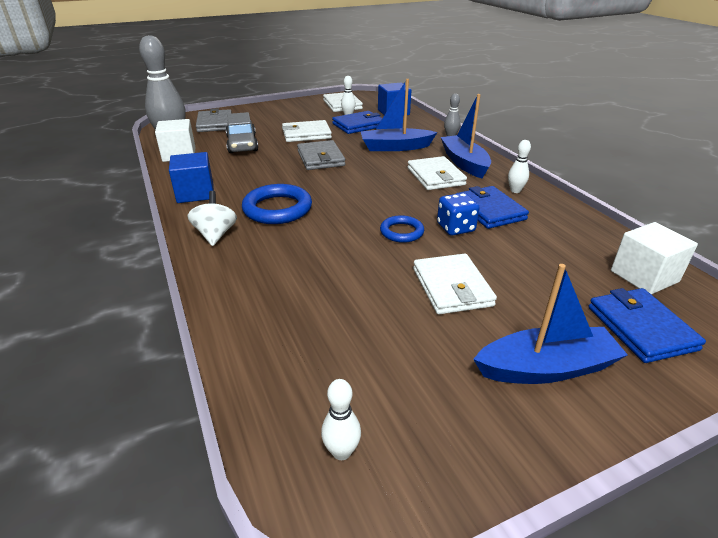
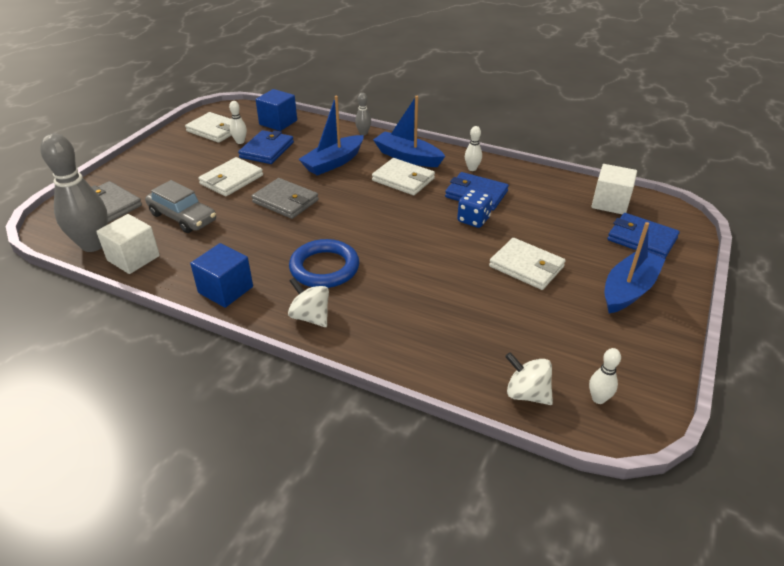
camera: 40 degrees left, 5 degrees up
(278, 394) = (526, 393): none -> white spinning top
(401, 232) = (444, 241): blue ring -> none

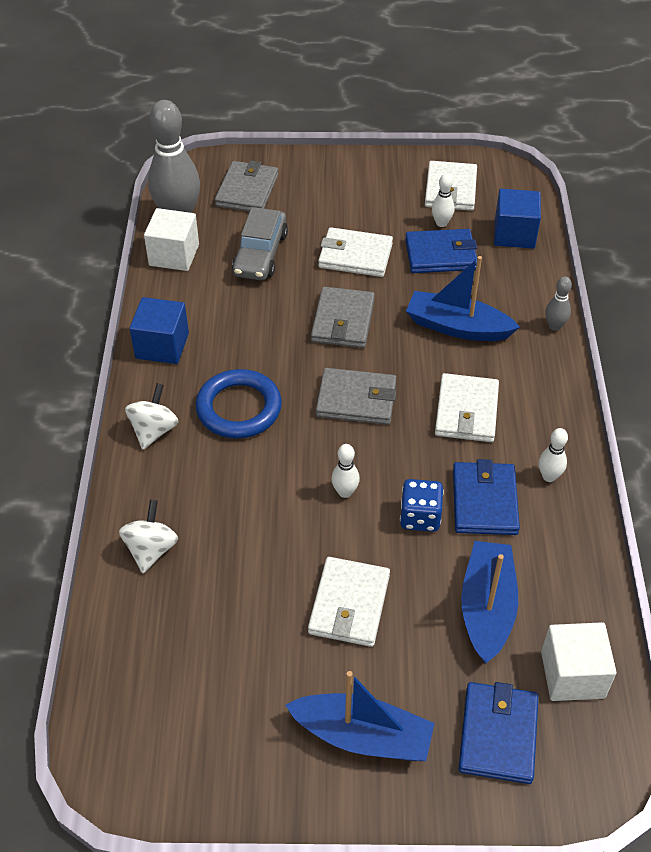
camera: 65 degrees right, 10 degrees up
(360, 216) = (356, 399): none -> grey wallet
(408, 157) = (526, 396): blue boat -> blue boat (487, 608)
(526, 393) = (120, 662): white spinning top -> white spinning top (151, 549)
(598, 399) = (140, 736): white bowling pin -> white bowling pin (345, 492)

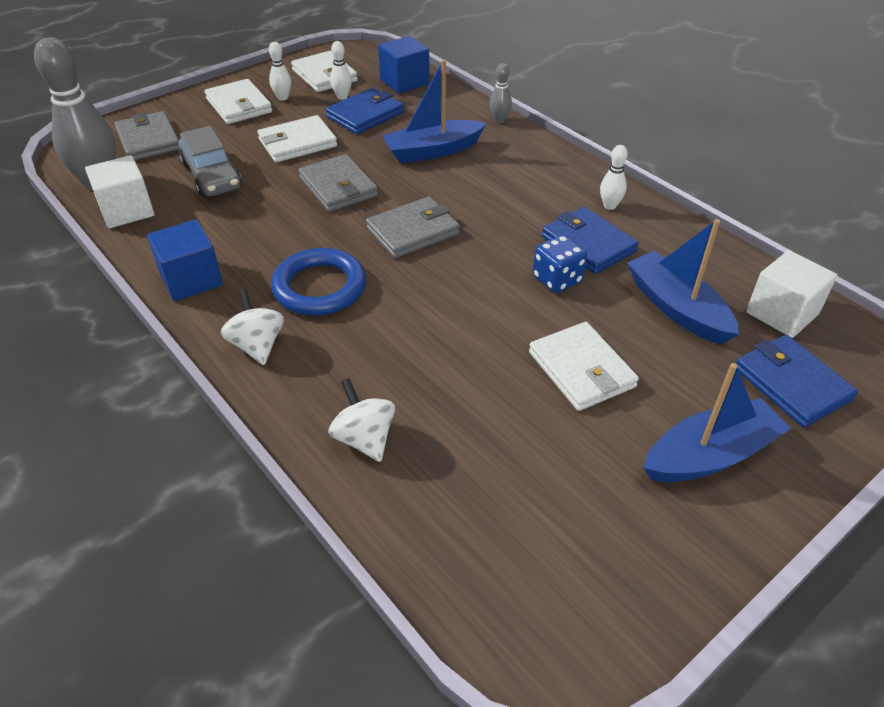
camera: 40 degrees left, 5 degrees down
(345, 492) = (481, 296): white bowling pin -> white bowling pin (282, 97)
(466, 411) = (504, 197): white wallet -> white wallet (239, 105)

